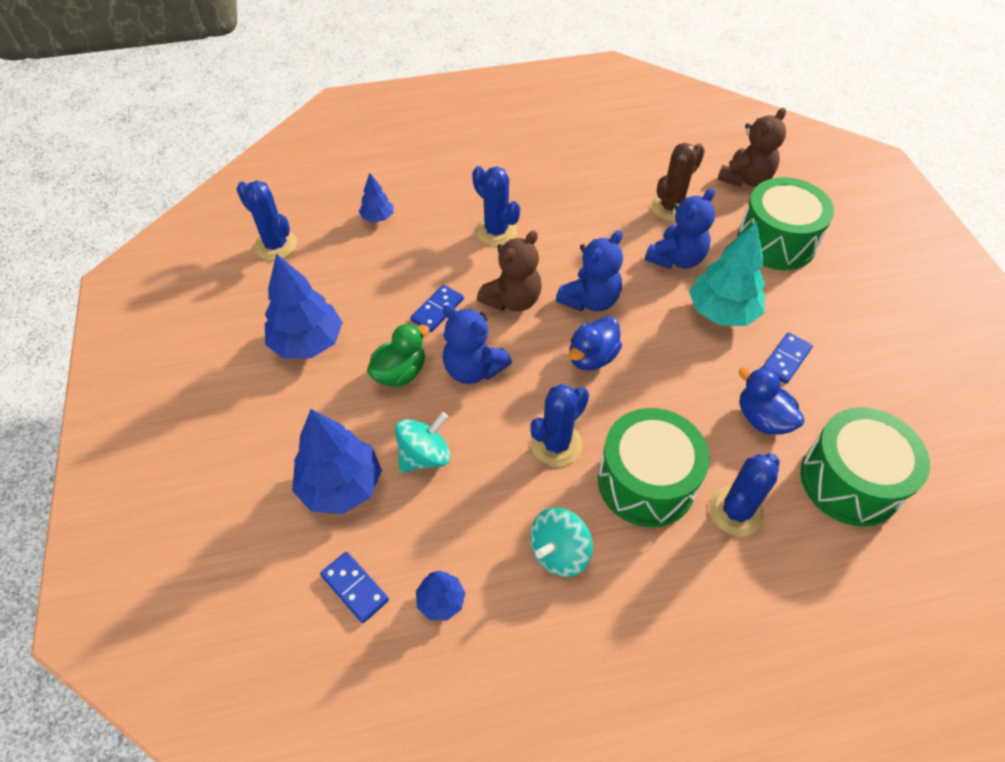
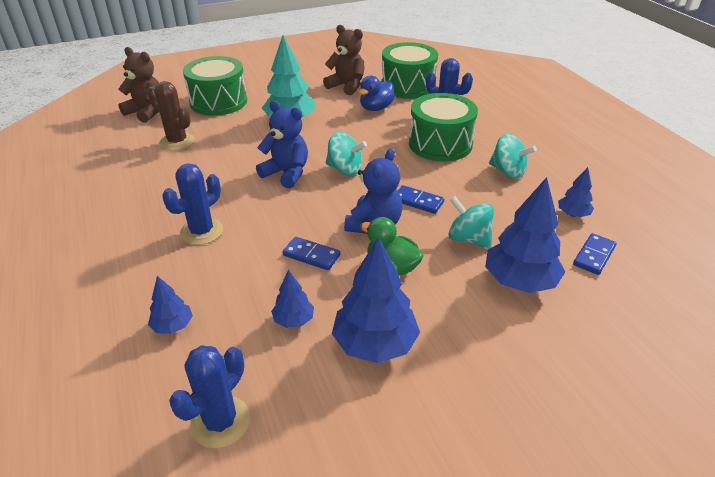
camera: 100 degrees left, 15 degrees down
(356, 291) = (293, 320): none -> blue tree
(512, 300) = (292, 212): brown teddy bear -> brown teddy bear (346, 86)
(556, 444) = (428, 179): blue cactus -> none
(592, 357) = (345, 169): blue duck -> turquoise spinning top
(676, 259) = (237, 138): blue teddy bear -> none
(785, 359) = (327, 100): blue domino -> blue domino (418, 201)

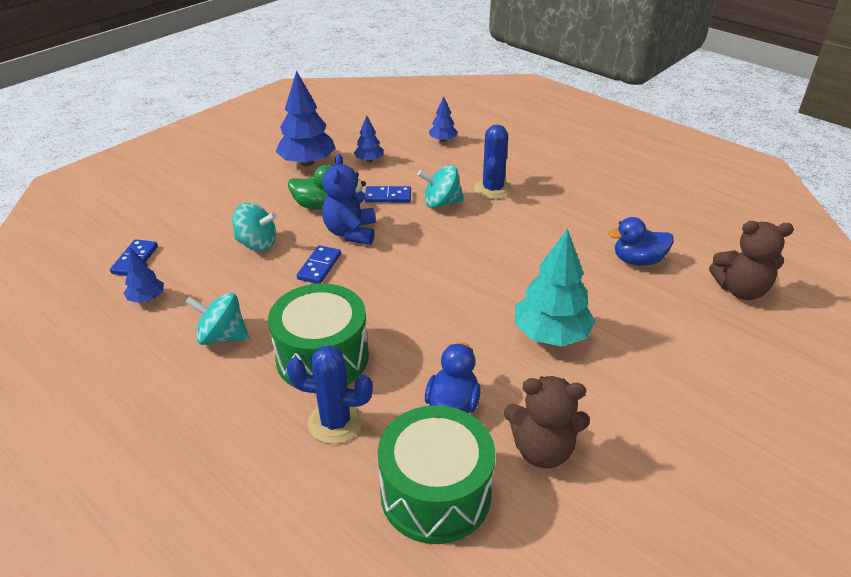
camera: 155 degrees right, 0 degrees up
(177, 142) = (637, 260): brown cactus -> blue duck
(218, 102) = (685, 338): green drum -> none
(220, 422) = (373, 118): blue cactus -> none
(286, 173) = (477, 258): blue teddy bear -> none
(345, 169) = (419, 282): turquoise spinning top -> turquoise spinning top (441, 203)
(418, 201) = (319, 266): blue domino -> blue domino turned 75 degrees counterclockwise
(519, 281) = (207, 222): blue tree -> none

